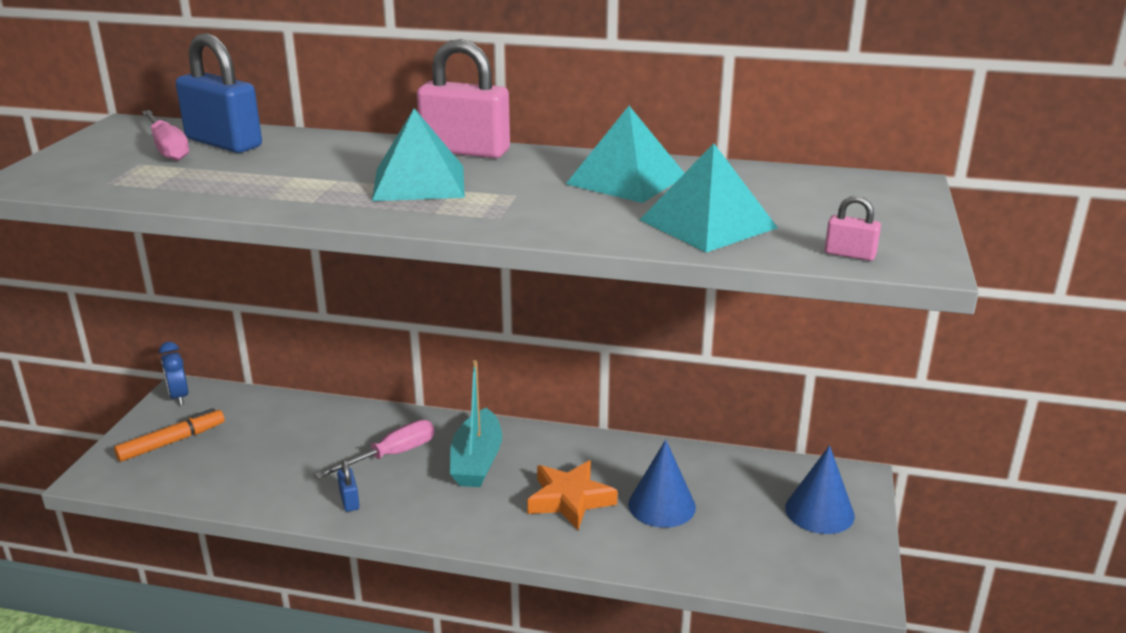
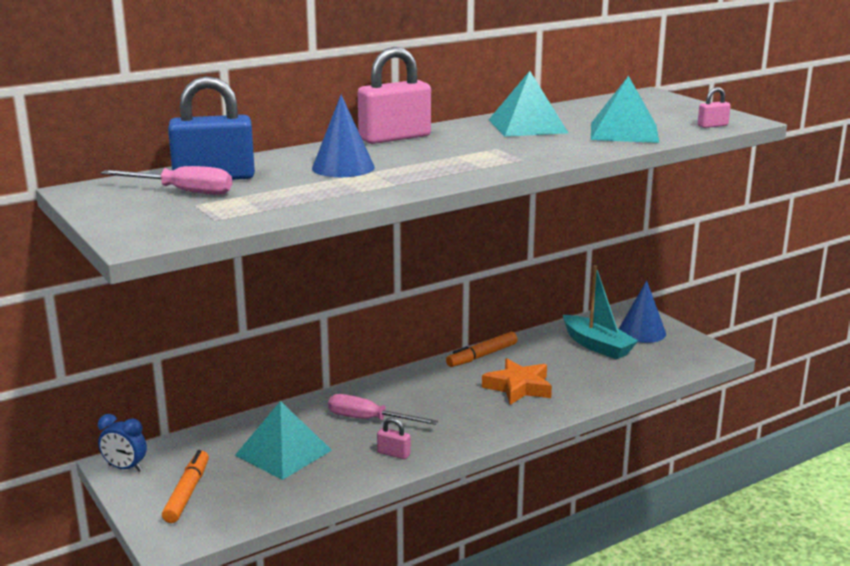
camera: 45 degrees left, 5 degrees down
(349, 500) = (393, 453): blue padlock -> pink padlock
(391, 455) = (369, 420): pink screwdriver -> pink screwdriver turned 75 degrees counterclockwise
(419, 182) = (424, 158): turquoise pyramid -> turquoise pyramid (283, 452)
(477, 461) = (428, 396): turquoise boat -> turquoise boat (597, 346)
(599, 446) = (482, 356): none -> orange marker
(661, 505) = (568, 366): blue cone -> blue cone (343, 167)

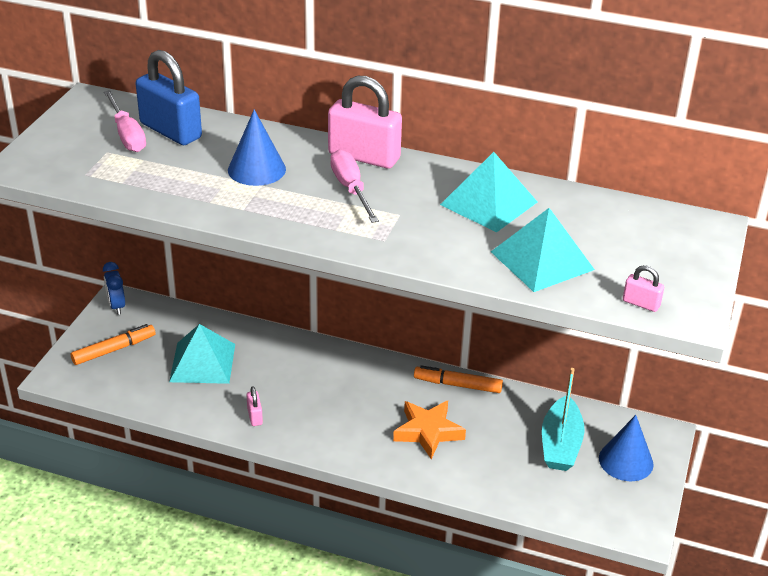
camera: 50 degrees right, 15 degrees up
(369, 420) = (289, 378): pink screwdriver -> pink screwdriver (351, 189)

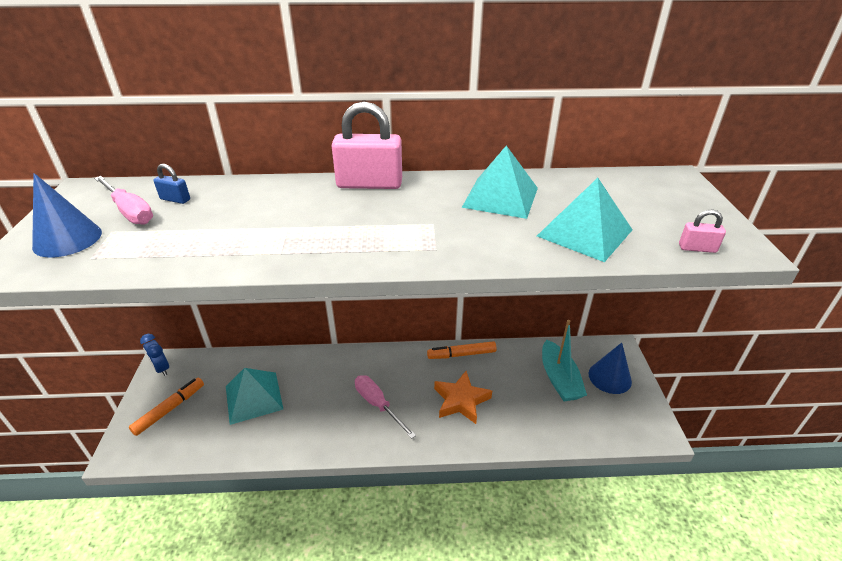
camera: 20 degrees left, 0 degrees up
(170, 131) = (175, 199): blue padlock -> blue padlock, size x0.45
(254, 416) = (317, 433): pink padlock -> none
(256, 169) = (276, 214): blue cone -> blue cone (67, 239)
(351, 189) = (375, 212): pink screwdriver -> pink screwdriver (378, 405)

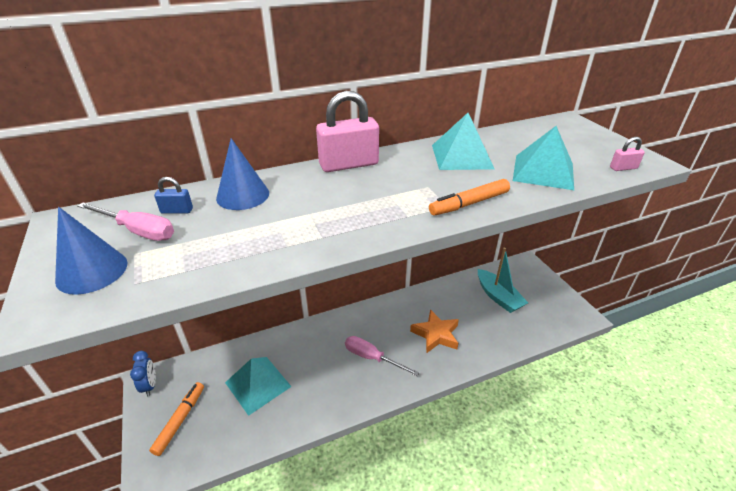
camera: 20 degrees left, 0 degrees up
(161, 369) = (150, 385): blue clock -> blue clock turned 135 degrees counterclockwise
(461, 354) = (416, 298): orange marker -> orange marker (469, 203)
(610, 377) = (532, 286): blue cone -> blue cone (243, 195)

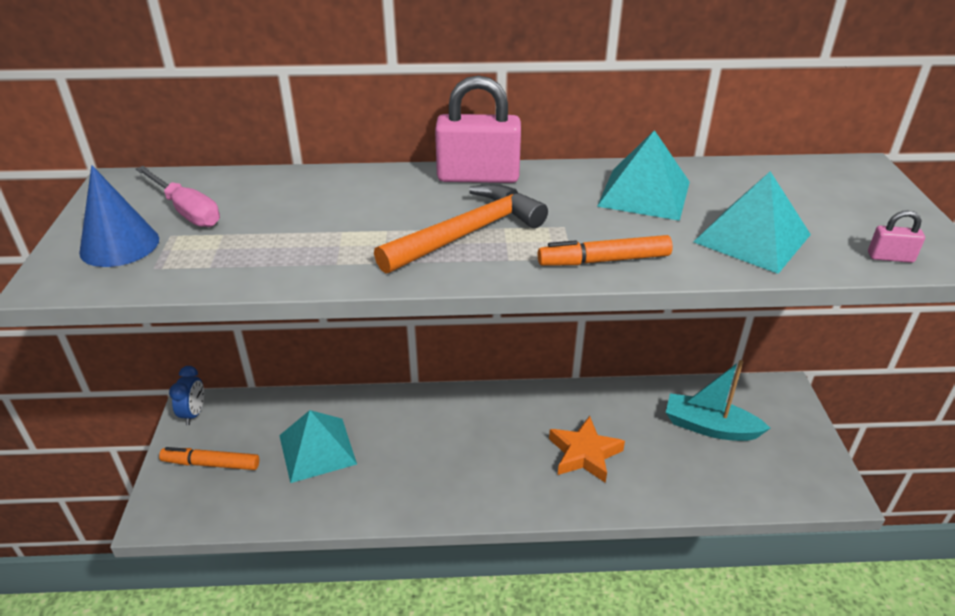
camera: 20 degrees right, 0 degrees up
(177, 211) = (239, 196): blue padlock -> none
(180, 420) = (211, 464): orange marker -> orange marker turned 120 degrees counterclockwise
(243, 195) = (322, 192): blue cone -> none
(368, 204) = (467, 233): none -> orange hammer
(372, 357) = (478, 459): pink screwdriver -> none
(498, 297) = (709, 427): turquoise boat -> turquoise boat turned 120 degrees clockwise

